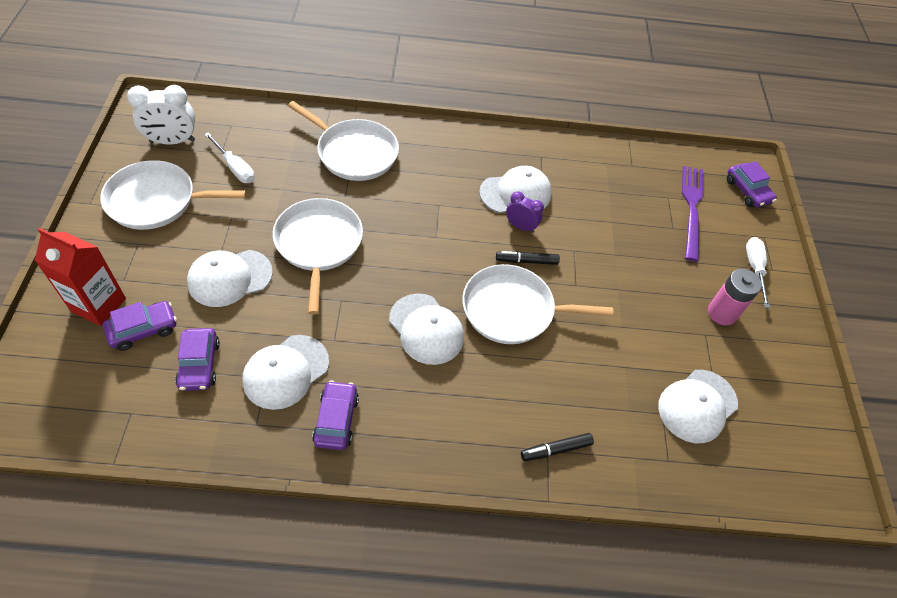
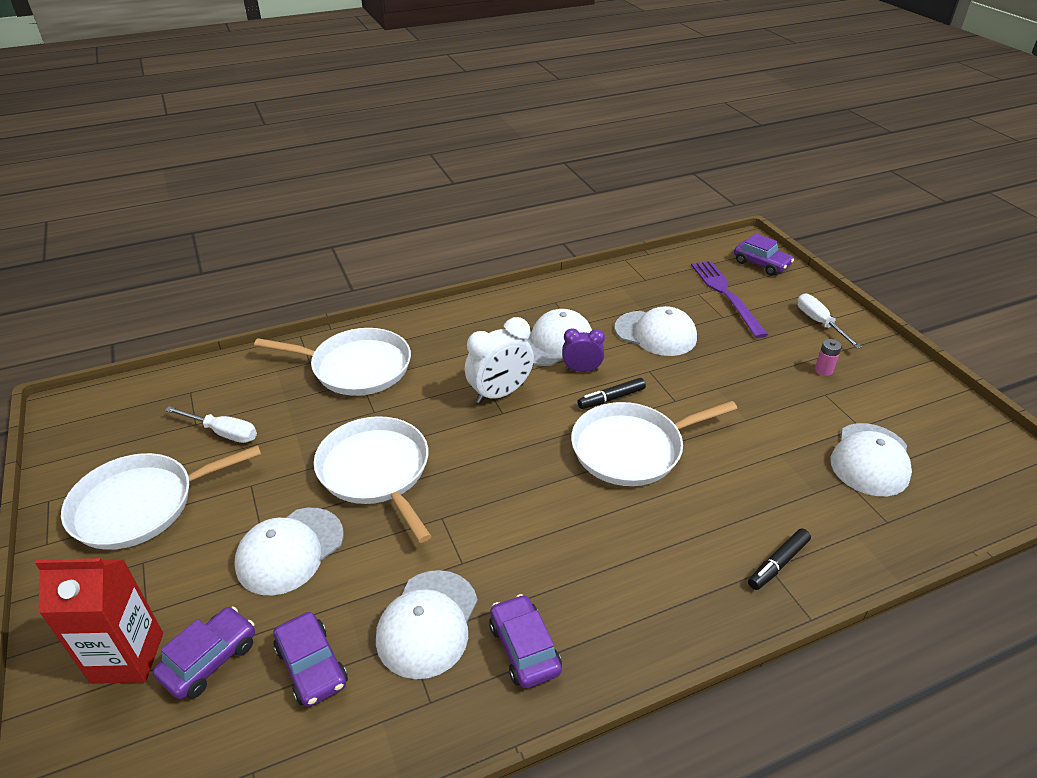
camera: 20 degrees left, 15 degrees down
(172, 141) = (124, 434): white clock -> white clock (500, 393)
(426, 329) = (557, 506): white cap -> white cap (656, 333)
(722, 313) = (823, 370): pink battery -> pink battery, size x0.54

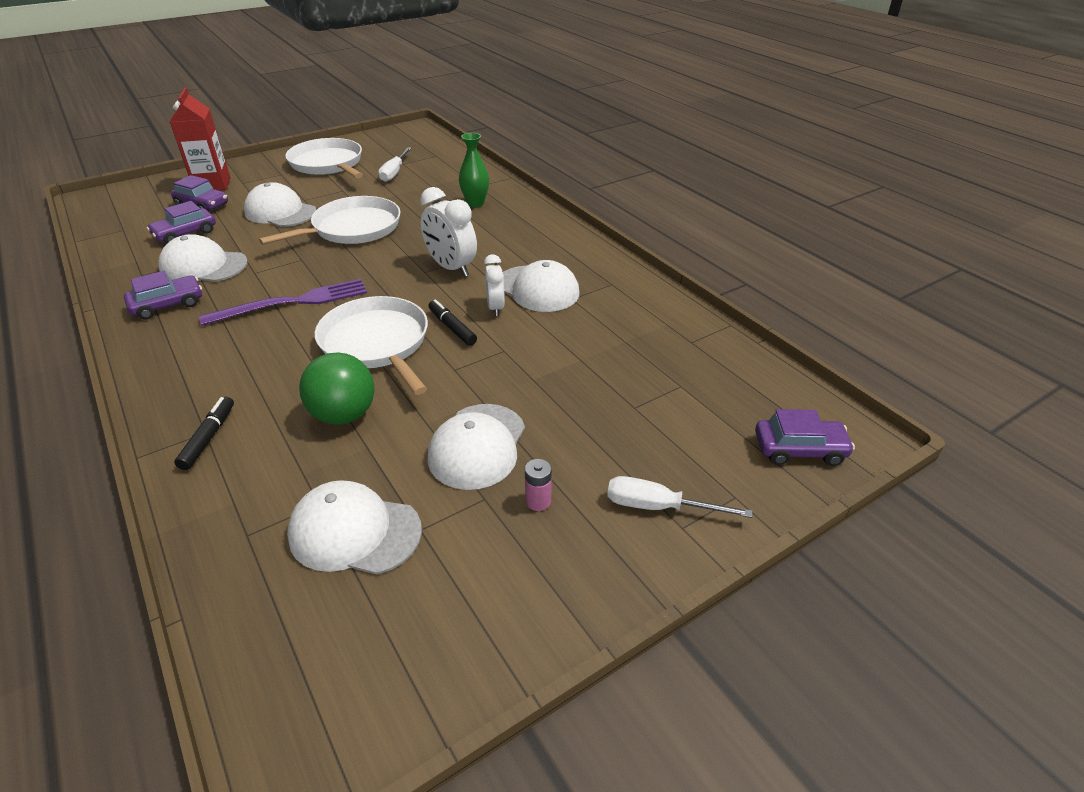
camera: 80 degrees right, 0 degrees up
(356, 367) = (475, 203): white pan -> green vase
(581, 370) = (495, 308): purple clock -> white clock
(656, 333) = (576, 353): white cap -> white cap (477, 446)
(726, 295) = (690, 411): purple fork -> purple fork (292, 302)
(739, 469) = (344, 415): none -> green ball
(761, 264) = (799, 449): purple car -> purple car turned 120 degrees counterclockwise
(778, 563) = (208, 438): black marker -> black marker turned 60 degrees clockwise
(819, 323) = (658, 507): white screwdriver -> white screwdriver turned 135 degrees counterclockwise

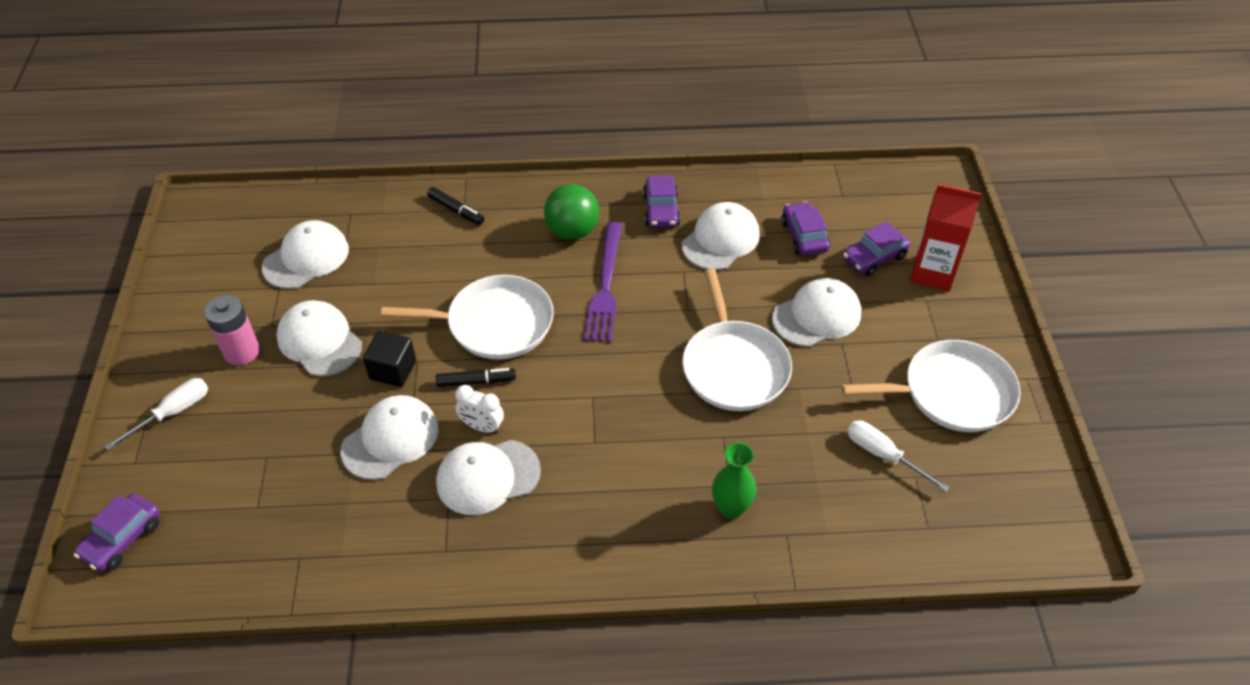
camera: 120 degrees right, 10 degrees up
(344, 415) = (419, 280): green ball -> green ball (572, 231)
(451, 268) = (584, 421): white clock -> none
(476, 378) = (393, 370): none -> black cube
(538, 501) = (241, 352): pink battery -> pink battery, size x1.84
(549, 346) = (390, 439): none -> white cap

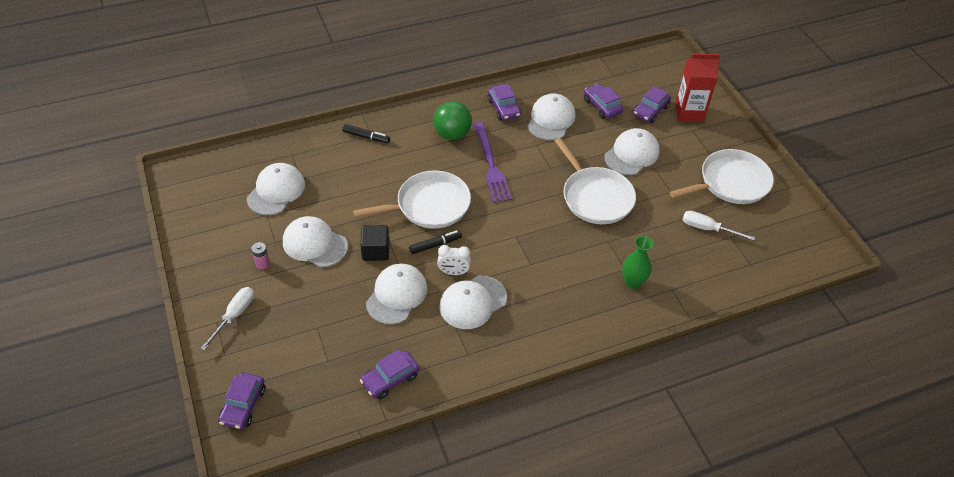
camera: 20 degrees left, 0 degrees up
(241, 352) = (262, 264): pink battery -> pink battery, size x0.54
(325, 556) = (390, 379): none -> purple car

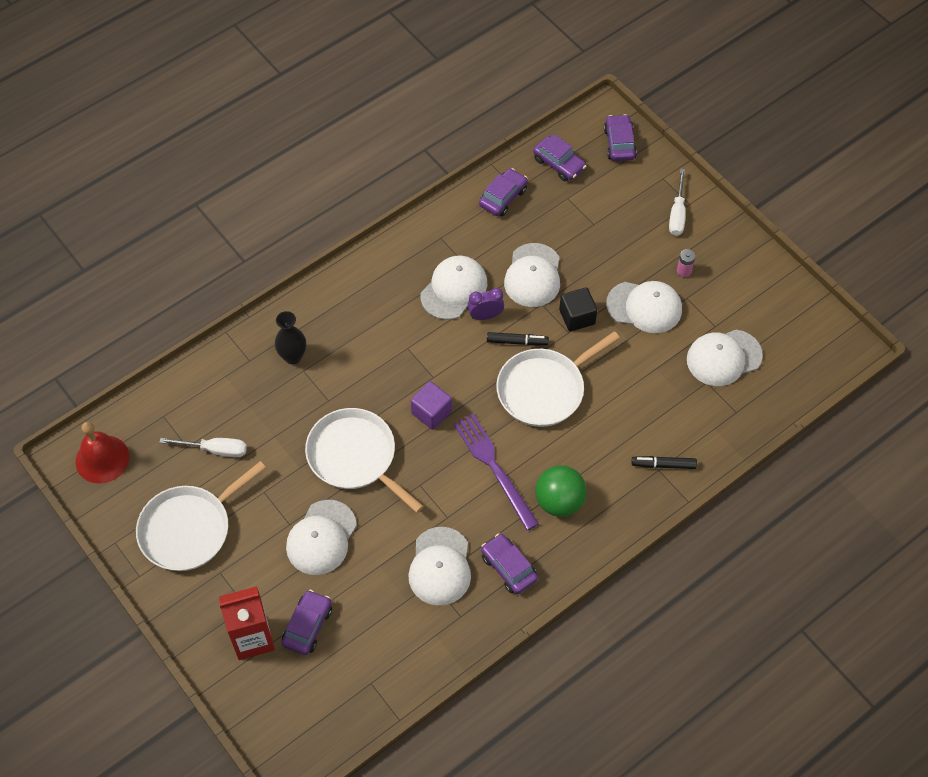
camera: 165 degrees right, 10 degrees up
(276, 191) = (723, 358): white cap -> white cap turned 60 degrees clockwise
(435, 245) = (517, 342): black marker -> black marker turned 135 degrees counterclockwise
(453, 272) = (485, 316): white clock -> purple clock
(526, 211) = (431, 412): none -> purple cube
(602, 106) = (376, 613): purple car -> purple car (559, 163)
(632, 282) = (293, 356): green vase -> black vase
(802, 245) = (102, 459): none -> red bell

